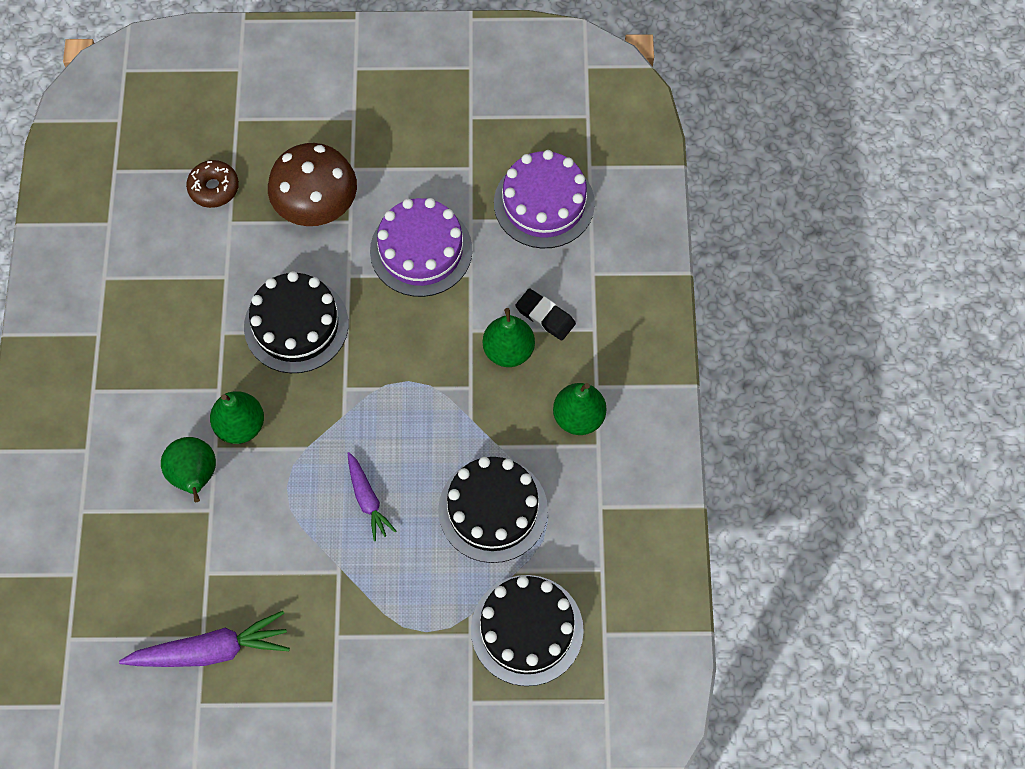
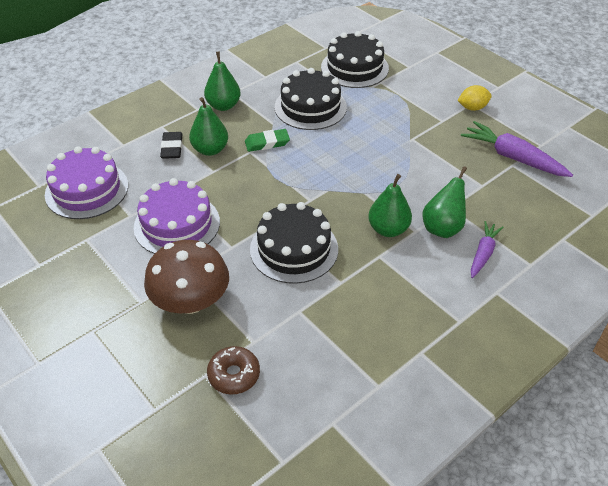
camera: 130 degrees left, 20 degrees down
(325, 696) = (472, 108): none -> yellow lemon
(367, 499) = (362, 151): purple carrot -> purple carrot (483, 253)
(469, 414) = (267, 143): none -> green eraser

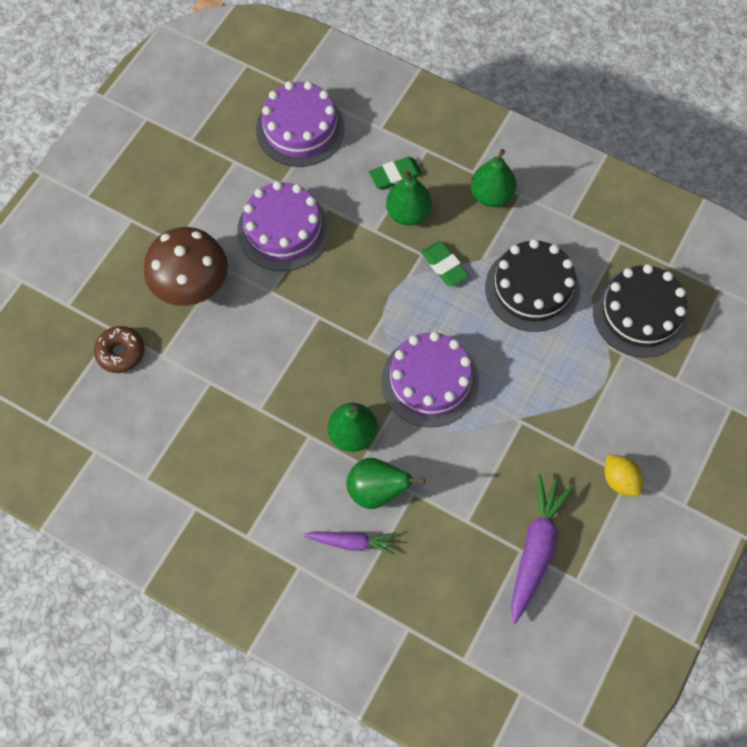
camera: 70 degrees right, 20 degrees up
(172, 148) = (395, 175): black eraser -> green eraser
(294, 249) = (289, 350): black cake -> none
(360, 175) = (430, 381): none -> purple cake

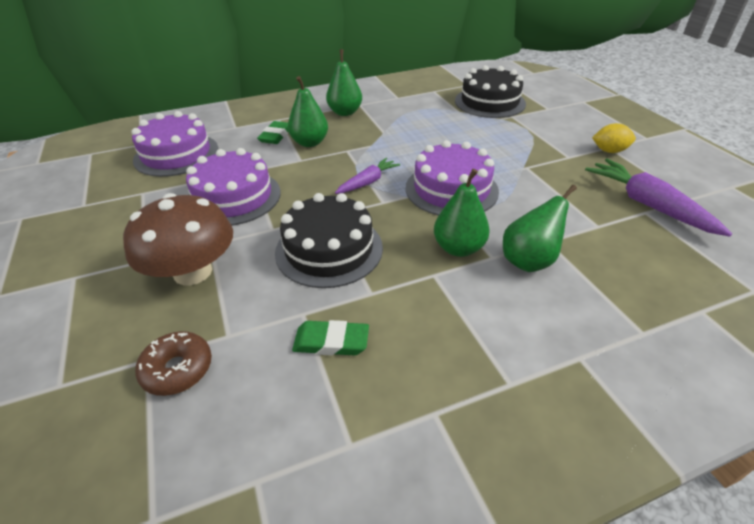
camera: 50 degrees left, 25 degrees down
(352, 542) = (575, 302): purple carrot -> purple carrot (368, 182)
(444, 266) = (368, 146): green eraser -> green eraser (331, 342)
(532, 288) = (428, 125): black cake -> black cake (329, 249)

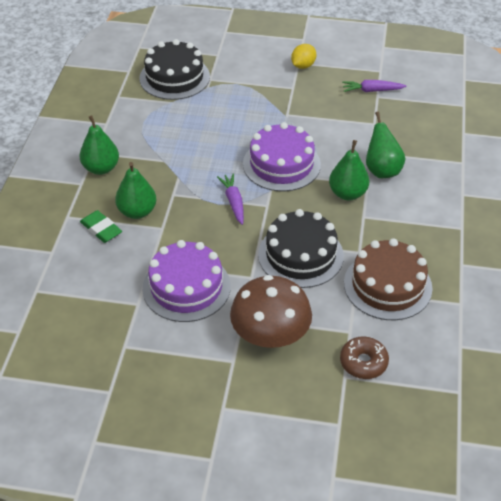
camera: 60 degrees left, 5 degrees up
(176, 154) = (70, 308): purple cake -> none
(331, 342) = (387, 285): green eraser -> brown cake
(648, 205) = (372, 90): purple carrot -> purple carrot, size x0.60

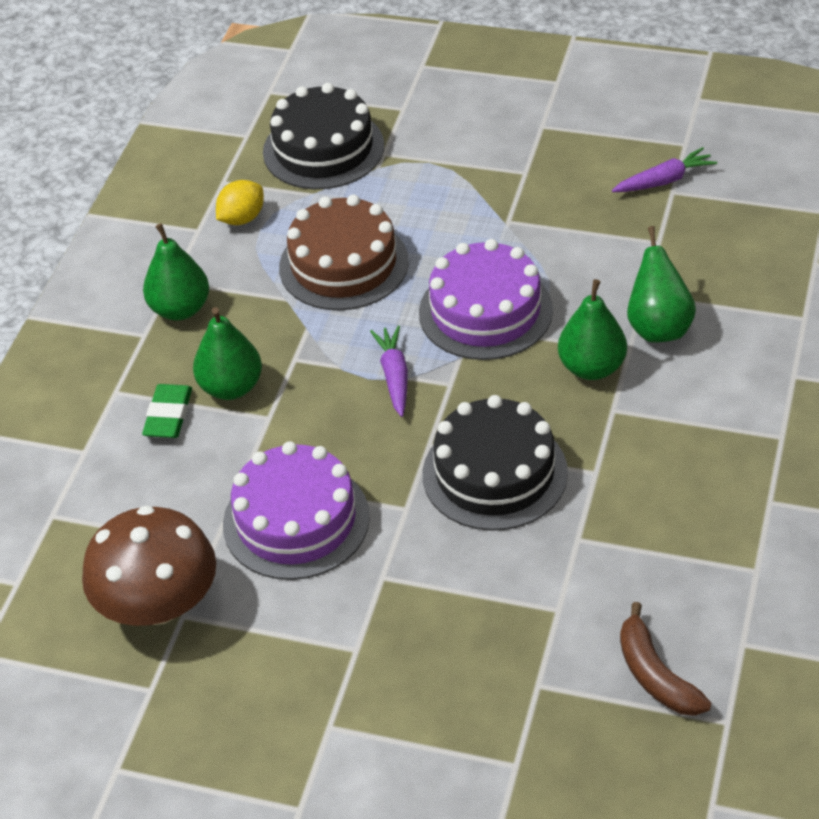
camera: 10 degrees right, 0 degrees up
(101, 229) = (168, 415): green eraser -> green eraser turned 45 degrees clockwise
(270, 335) = (424, 608): brown mushroom -> brown mushroom (158, 604)
(303, 66) = (549, 132): yellow lemon -> yellow lemon (242, 218)
(363, 362) = (573, 663): brown donut -> none
(372, 90) = (664, 180): purple carrot -> purple carrot turned 150 degrees clockwise
(387, 285) = (635, 533): brown cake -> brown cake (343, 264)
(413, 367) = (655, 675): none -> brown banana

